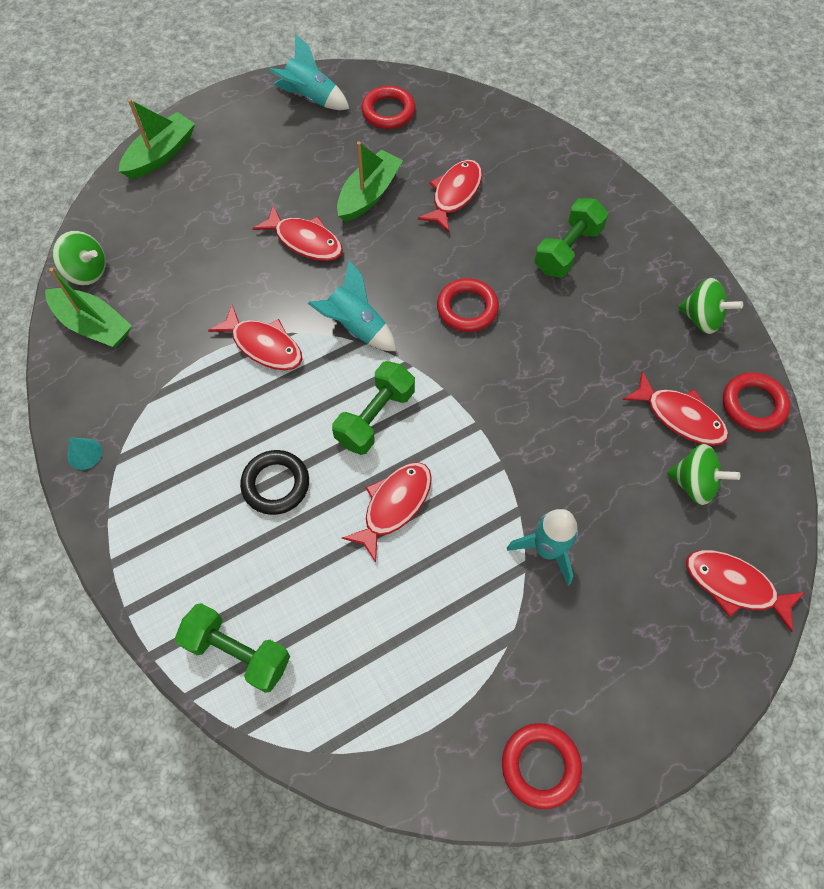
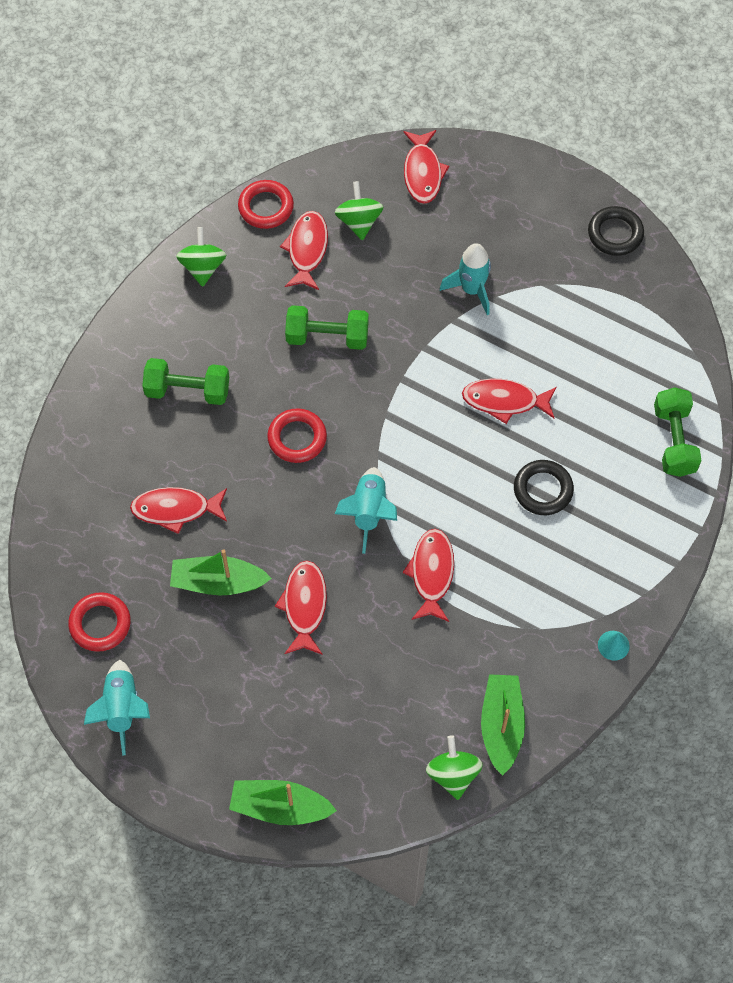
camera: 120 degrees left, 0 degrees up
(375, 417) = (442, 452): green dumbbell -> green dumbbell (327, 337)
(540, 765) = (615, 234): red ring -> black ring

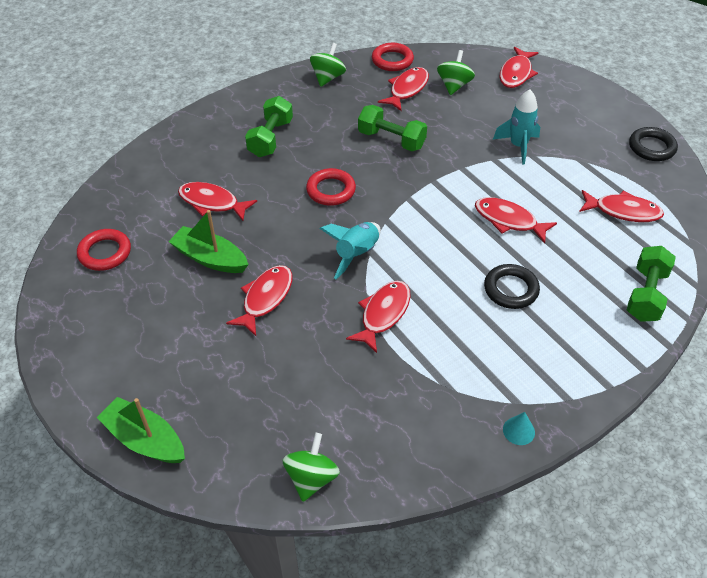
camera: 25 degrees right, 15 degrees down
(122, 709) = (77, 315): turquoise rocket -> none
(188, 390) = (270, 138): green dumbbell -> green dumbbell turned 75 degrees clockwise
(501, 726) = (379, 456): green boat -> none
(616, 340) = (623, 211): none -> red fish

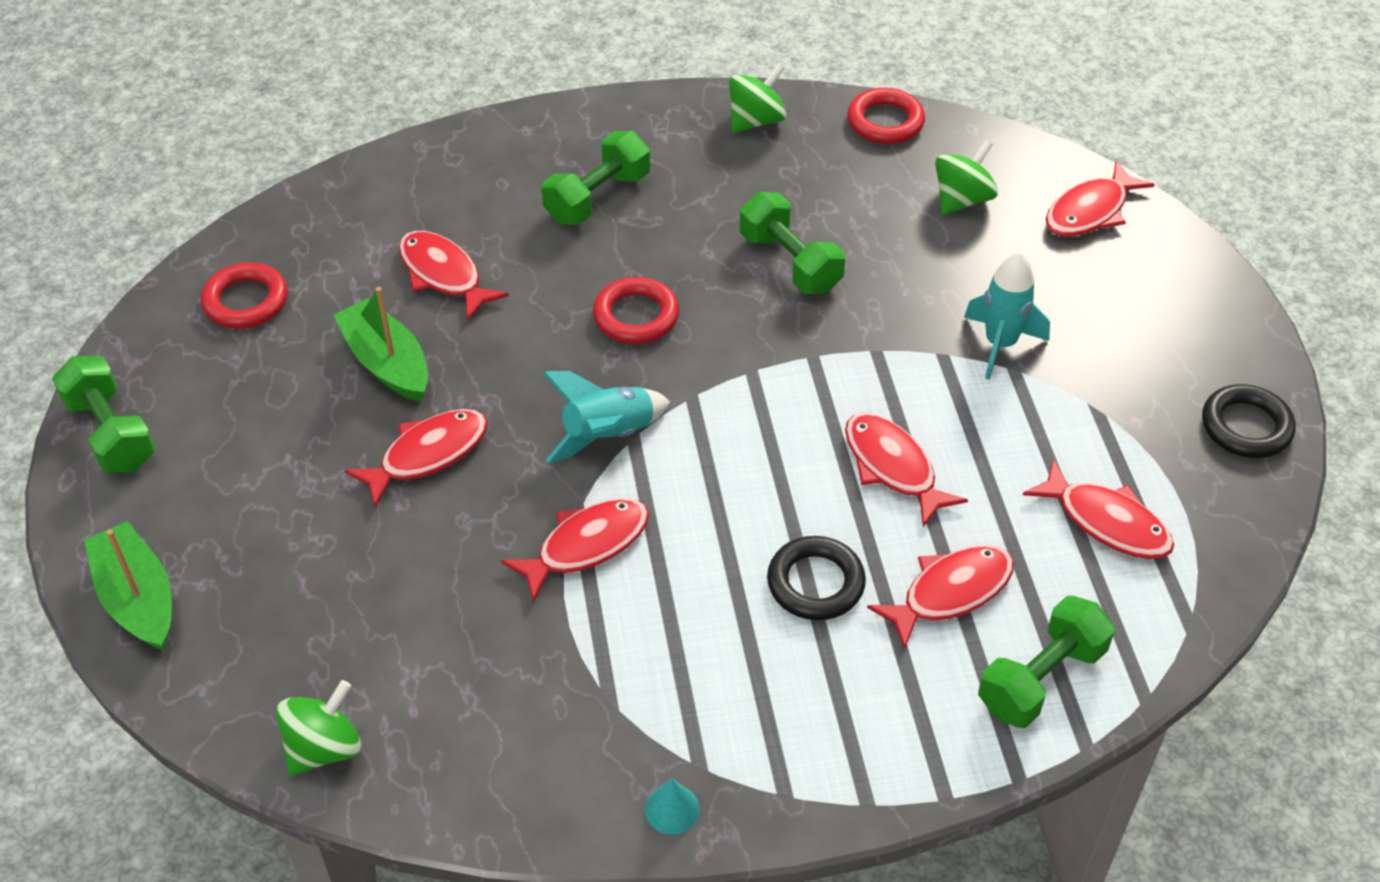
camera: 25 degrees right, 0 degrees up
(67, 353) = (111, 433): none -> green dumbbell
(407, 89) = (876, 182): red fish -> red fish (950, 592)

